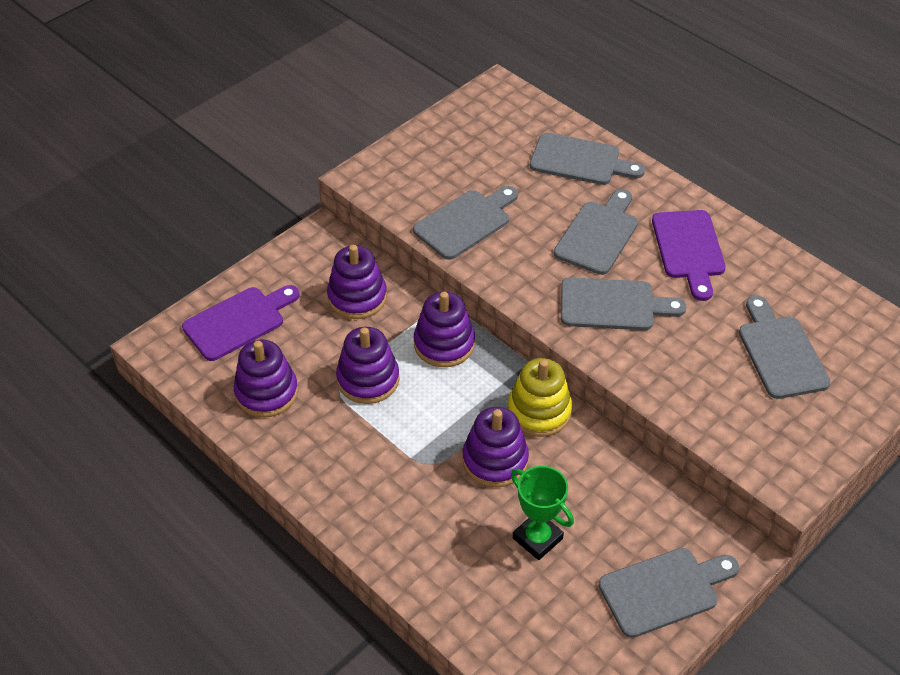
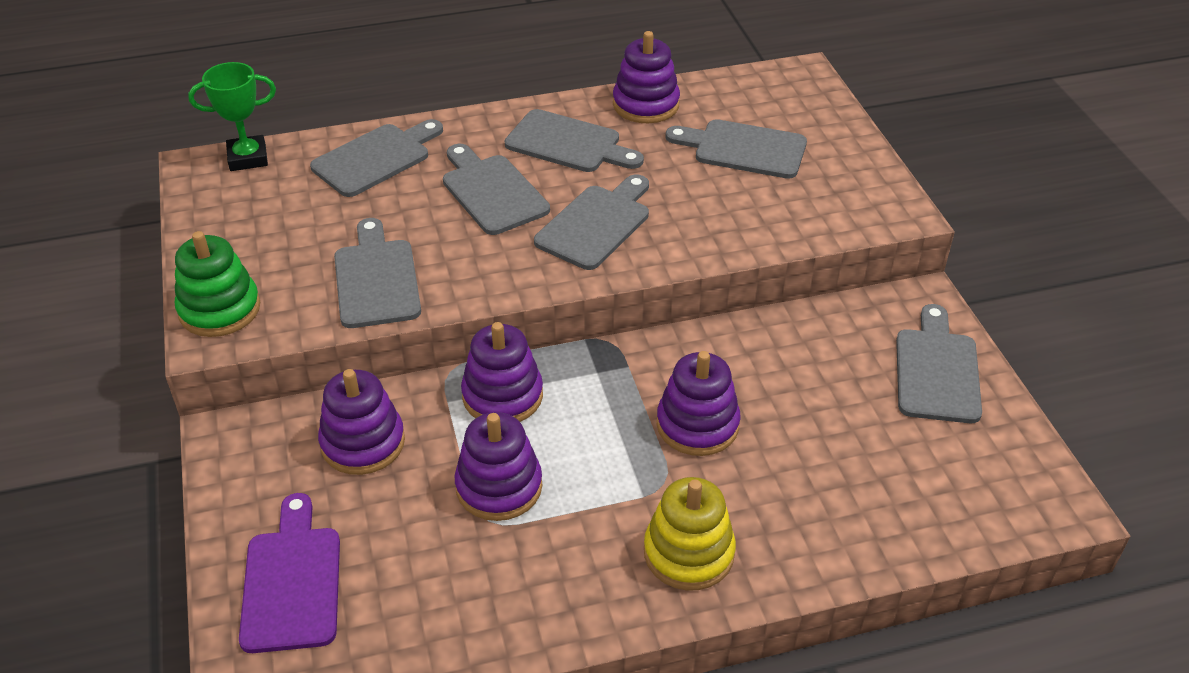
camera: 60 degrees left, 5 degrees down
(266, 392) = (438, 599): purple stacking toy -> purple stacking toy (646, 104)
(384, 169) = (219, 309): none -> green stacking toy
(537, 538) = (821, 436): green trophy -> green trophy (248, 158)
(539, 411) = (657, 360): yellow stacking toy -> yellow stacking toy (688, 553)
(689, 249) = (568, 143): purple cutting board -> grey cutting board

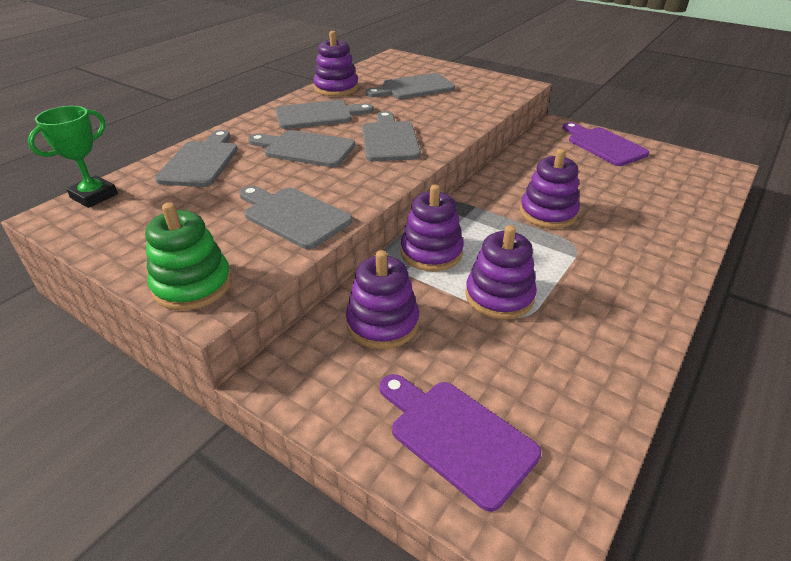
camera: 40 degrees left, 5 degrees down
(688, 553) = (636, 268): yellow stacking toy -> none
(937, 370) = (603, 145): grey cutting board -> purple cutting board

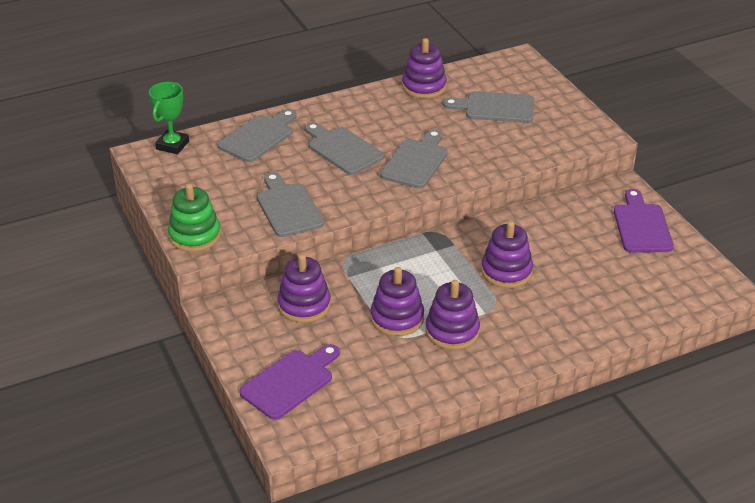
camera: 30 degrees right, 0 degrees up
(94, 196) = (172, 145): green trophy -> green trophy turned 45 degrees counterclockwise
(318, 115) = (381, 115): grey cutting board -> none
(431, 252) = (382, 269): purple stacking toy -> purple stacking toy (452, 331)
(457, 436) = (290, 382): purple cutting board -> purple cutting board turned 60 degrees clockwise

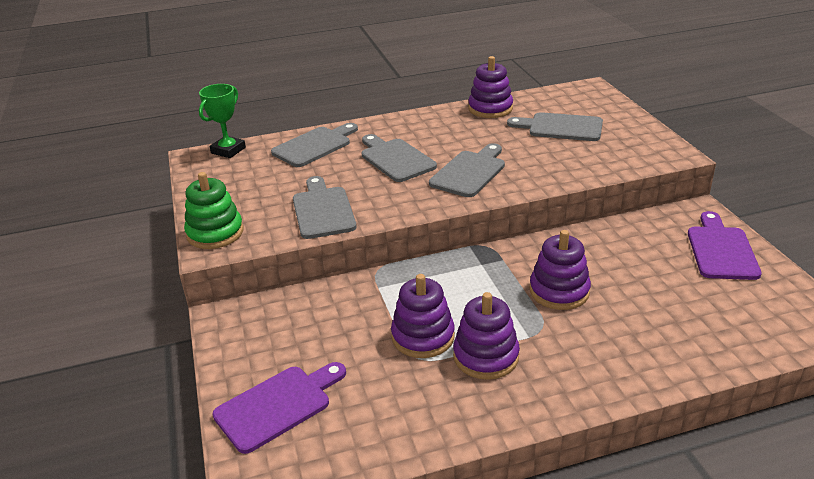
camera: 10 degrees right, 5 degrees down
(304, 305) = (321, 315): purple stacking toy -> none

